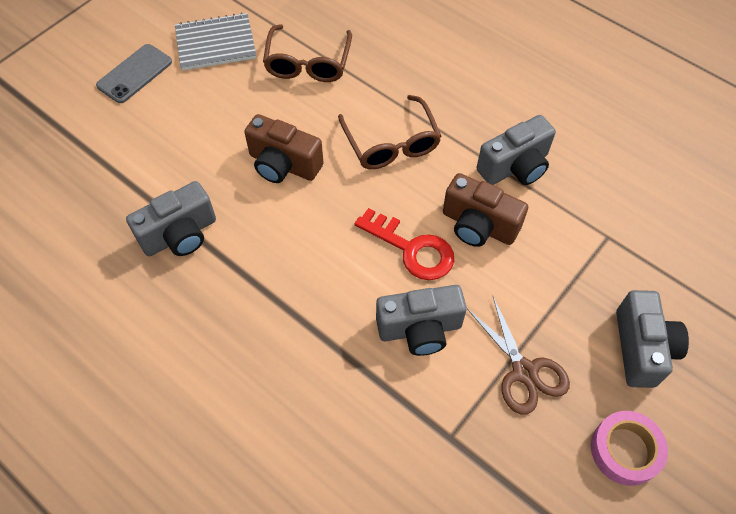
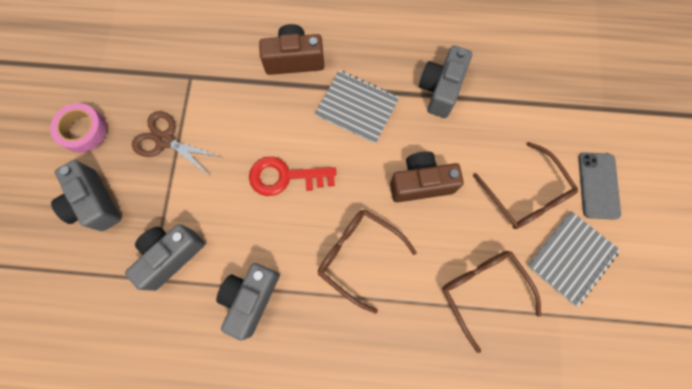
camera: 145 degrees right, 15 degrees up
(201, 102) = (526, 195): none -> brown glasses
(282, 271) = (357, 107): none -> grey notebook
(420, 329) = (245, 126): grey camera -> grey camera (171, 256)
(478, 225) = (250, 226): brown camera -> brown camera (294, 60)

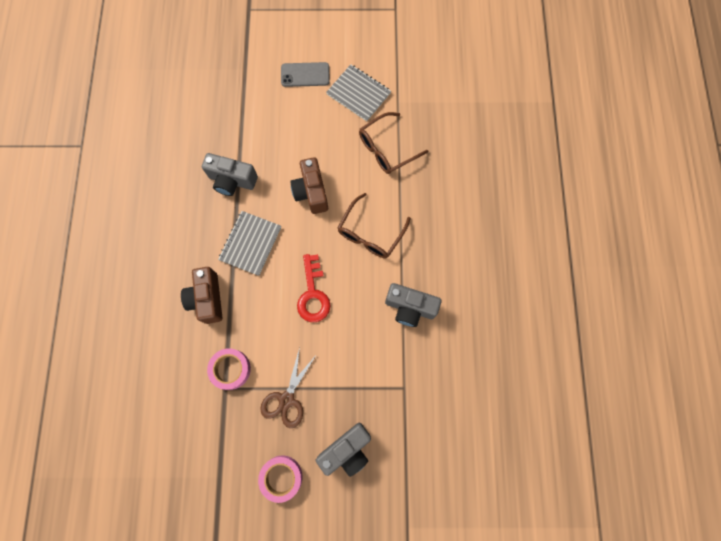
camera: 95 degrees left, 0 degrees up
(171, 256) = (384, 375): grey camera -> none
(210, 82) = (230, 369): none -> pink tape
(526, 195) = (315, 121): brown glasses -> none

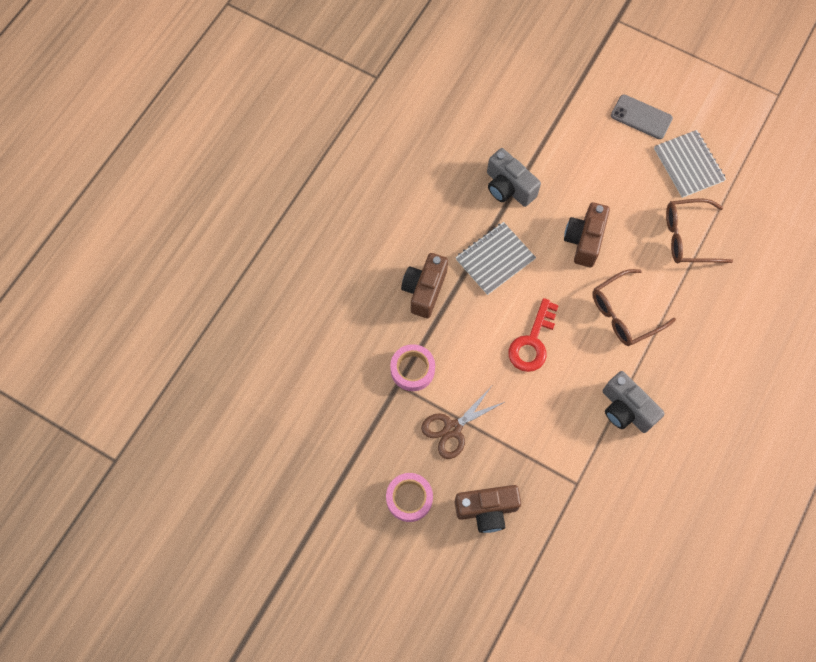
camera: 30 degrees right, 5 degrees down
(346, 450) = (486, 510): grey camera -> brown camera

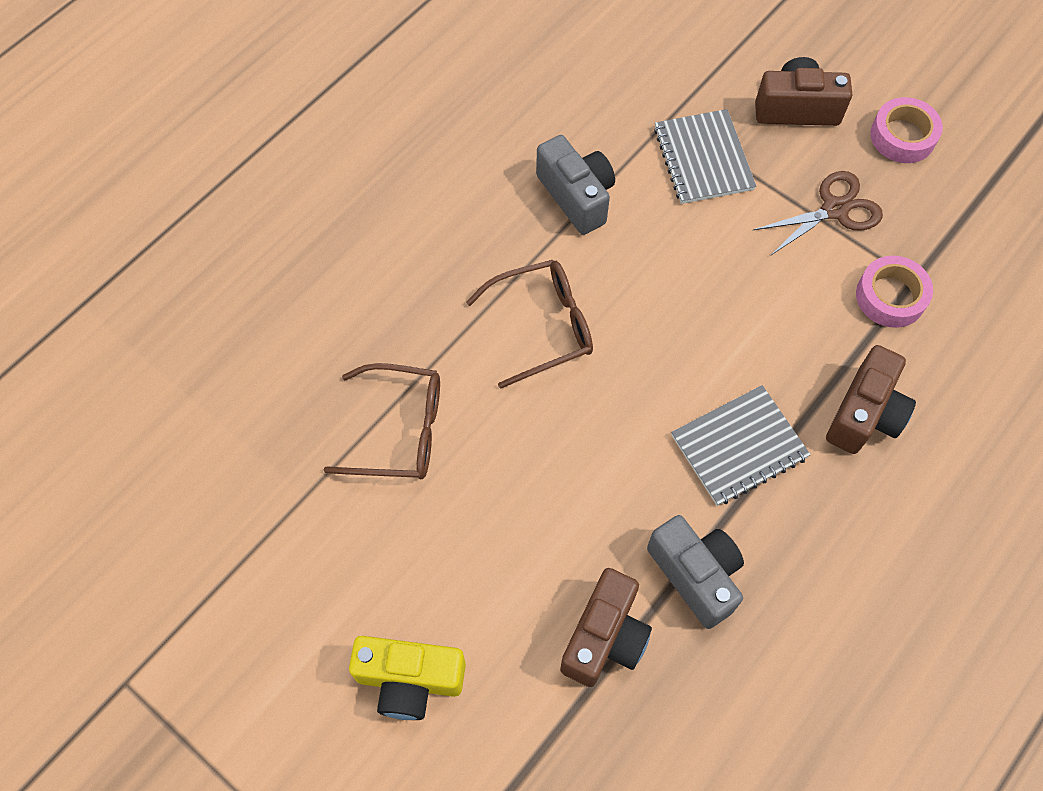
camera: 170 degrees left, 5 degrees down
(532, 342) = (697, 307): red key -> none
(584, 240) = (579, 454): brown camera -> brown camera (605, 637)
(641, 117) = (410, 680): grey phone -> yellow camera
(688, 165) = (353, 563): grey notebook -> grey notebook (703, 159)

